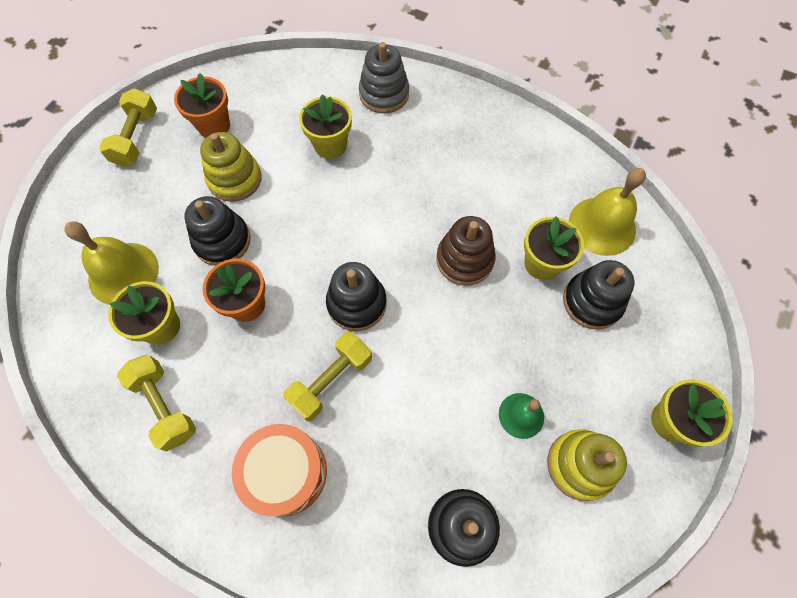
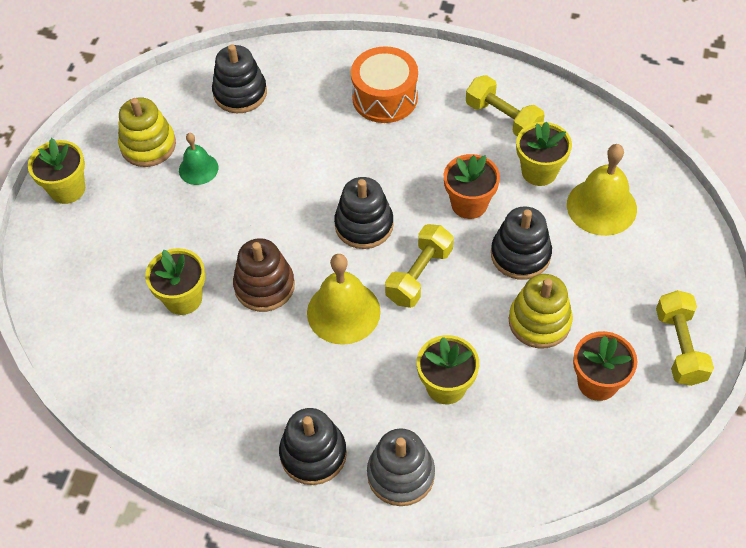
camera: 170 degrees right, 10 degrees down
(331, 380) = (369, 162): yellow dumbbell -> yellow dumbbell (419, 275)
(592, 302) = (132, 271): black stacking toy -> black stacking toy (313, 454)
(602, 226) = (117, 352): yellow bell -> yellow bell (343, 312)

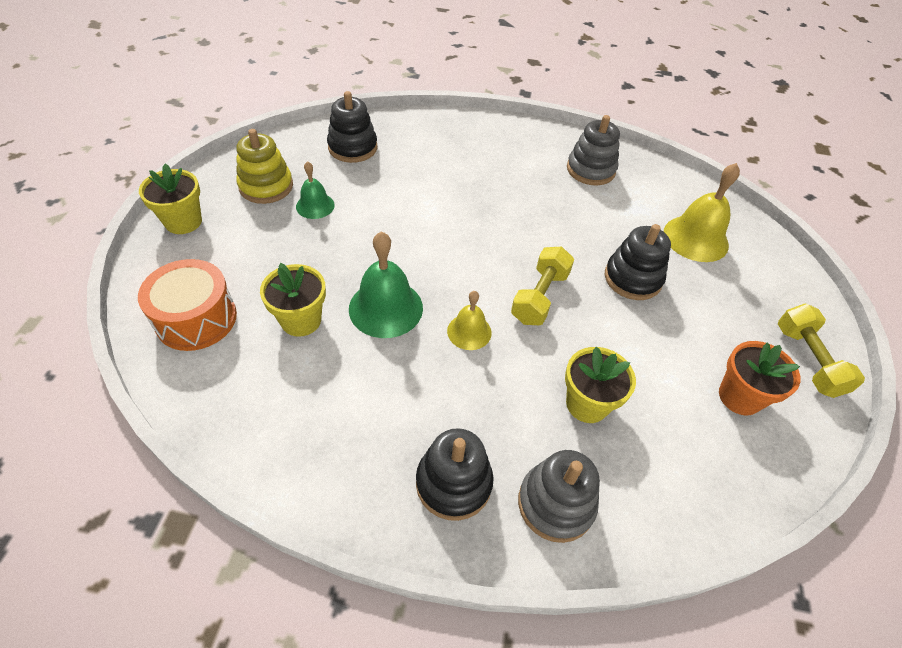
camera: 10 degrees left, 5 degrees down
(264, 286) = (386, 308): brown stacking toy -> green bell
(343, 312) = (469, 331): yellow bell -> yellow bell, size x0.59
(364, 225) = (479, 253): black stacking toy -> none
(385, 97) = (484, 153): orange drum -> orange drum (196, 319)
(469, 204) = (575, 236): orange flower pot -> none
(503, 118) = (590, 170): yellow dumbbell -> grey stacking toy
(539, 171) = (632, 210): yellow flower pot -> none
(539, 321) = (666, 338): yellow stacking toy -> none

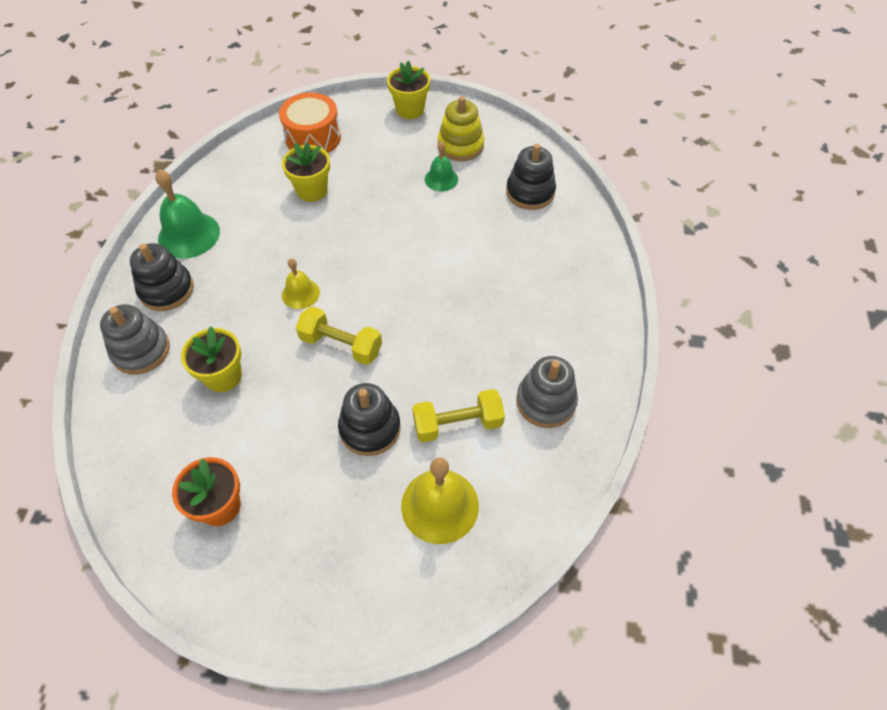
camera: 90 degrees right, 5 degrees up
(386, 308) = (325, 238): green bell -> green bell (189, 235)
(807, 360) = (259, 591): yellow dumbbell -> yellow dumbbell (457, 424)

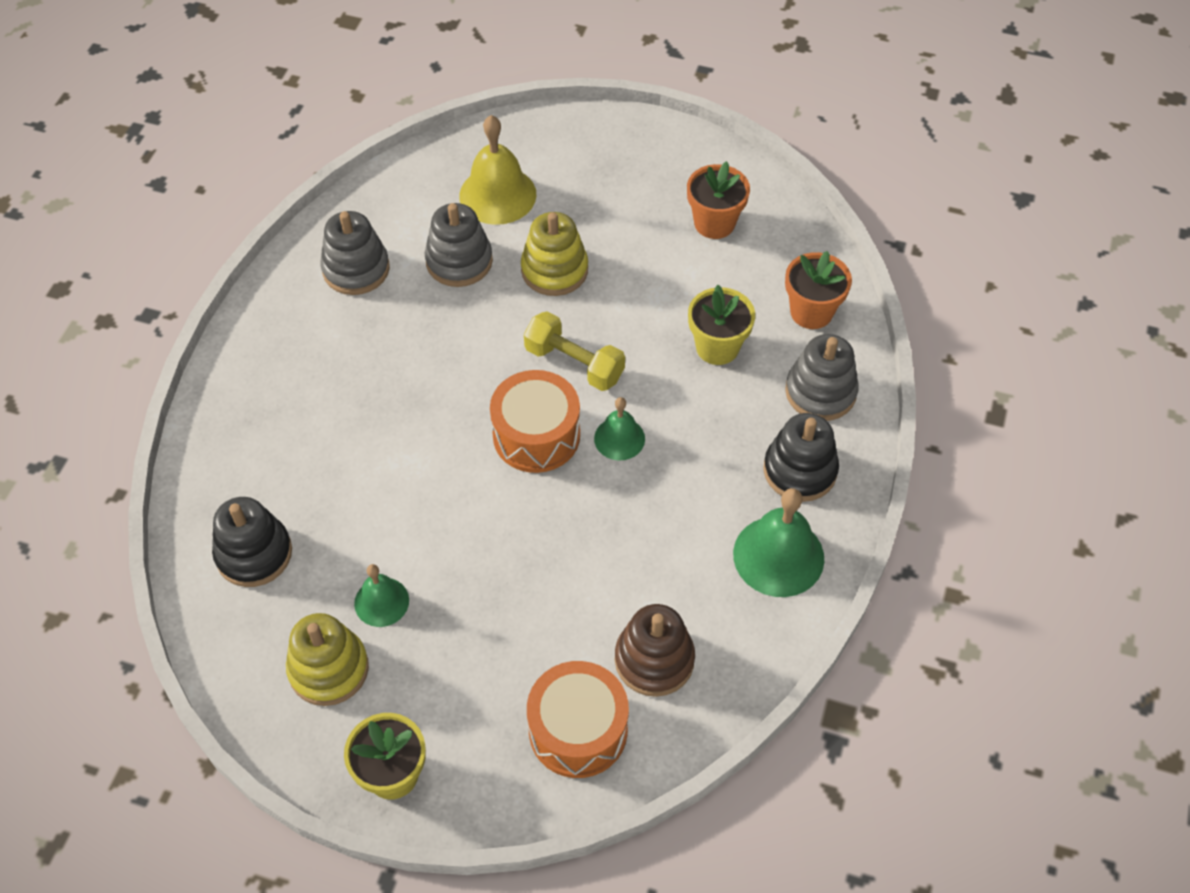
camera: 170 degrees left, 0 degrees up
(137, 422) = (811, 312): none -> orange flower pot
(271, 172) = (654, 660): none -> brown stacking toy
(300, 293) = (619, 438): yellow bell -> green bell
(312, 190) = (590, 611): yellow flower pot -> none
(362, 287) = (536, 435): none -> orange drum
(370, 428) = (554, 270): black stacking toy -> yellow stacking toy
(457, 424) = (459, 261): yellow dumbbell -> grey stacking toy

